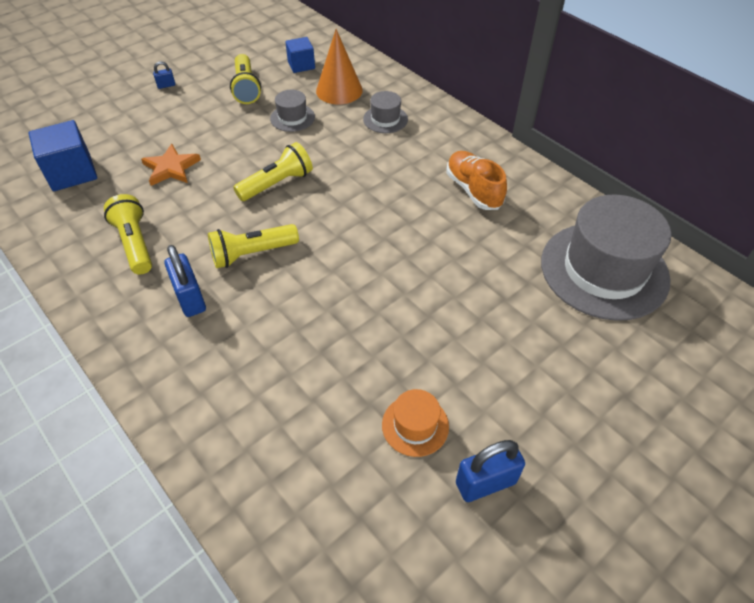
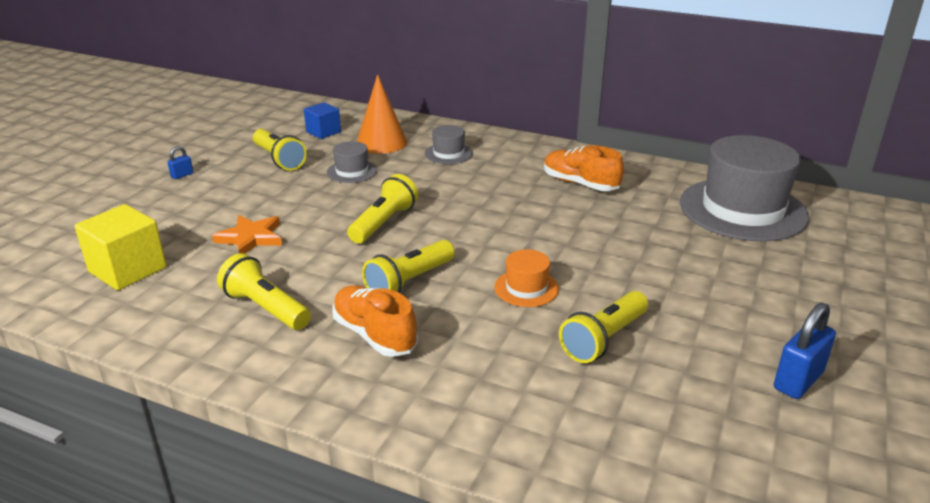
camera: 25 degrees left, 20 degrees down
(72, 173) = (127, 269): blue cube -> yellow cube
(190, 298) = (375, 335): blue padlock -> orange shoe
(357, 371) = (604, 339): none -> yellow flashlight
(415, 425) = (697, 361): orange hat -> orange hat (526, 288)

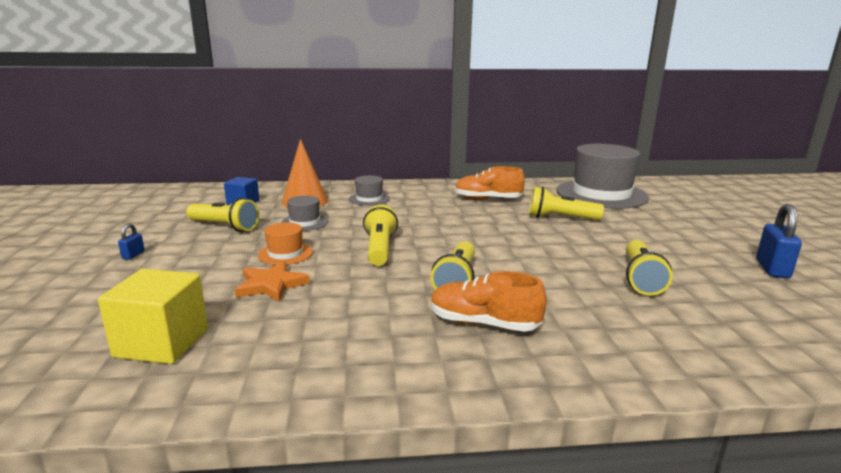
camera: 30 degrees left, 10 degrees down
(265, 308) = (359, 333): yellow flashlight -> yellow flashlight (560, 218)
(526, 288) = (545, 263): orange hat -> orange hat (285, 253)

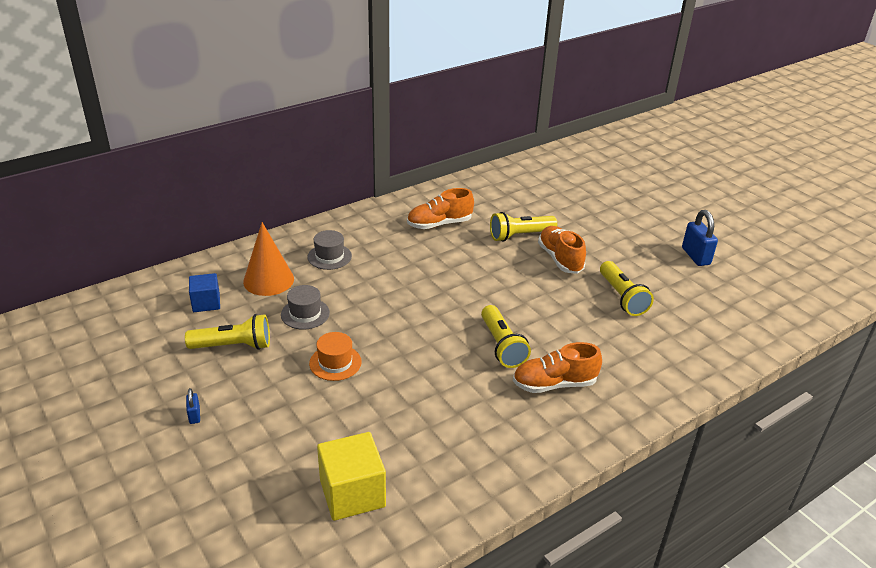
camera: 30 degrees left, 15 degrees up
(271, 285) = (365, 404): orange star -> none
(379, 249) = (409, 328): yellow flashlight -> none
(589, 239) = (560, 259): none -> orange shoe
(601, 194) = (529, 187): grey hat -> none

